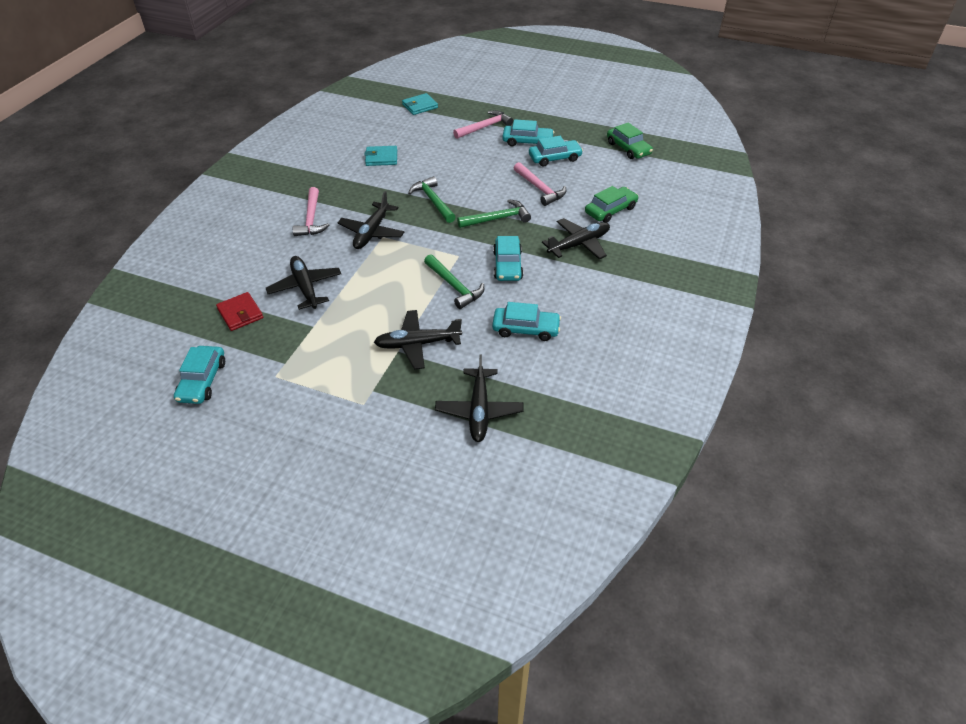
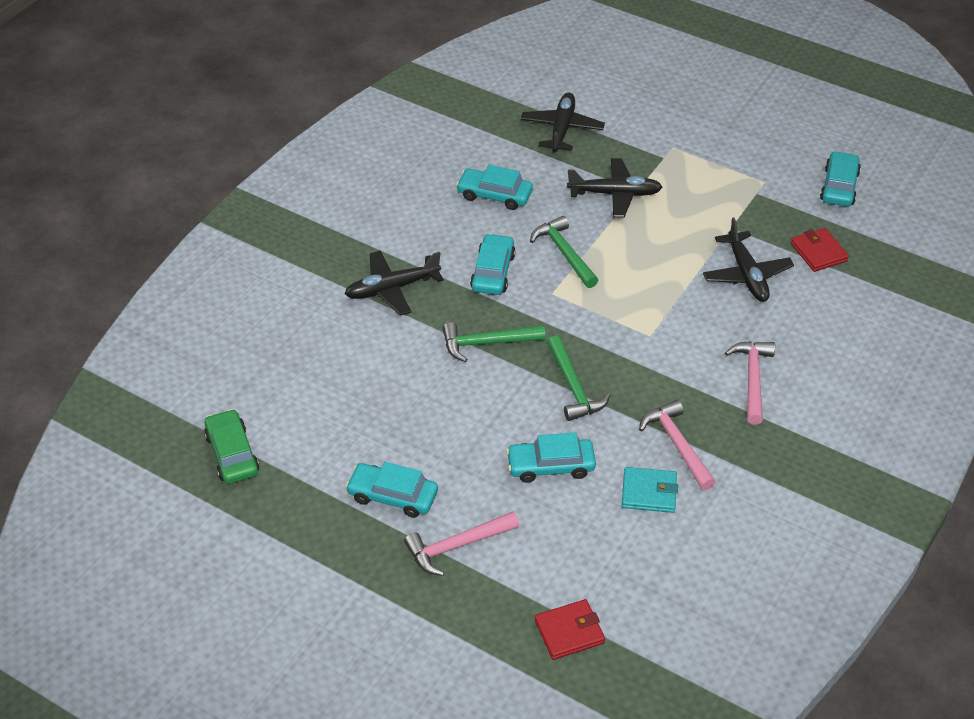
camera: 170 degrees left, 0 degrees up
(372, 232) = (664, 344): black plane -> none
(420, 106) = (569, 632): turquoise wallet -> red wallet
(540, 189) = (409, 388): pink hammer -> pink hammer (677, 444)
(555, 158) = (362, 449): turquoise car -> turquoise car (551, 466)
(610, 210) = (324, 336): green car -> none

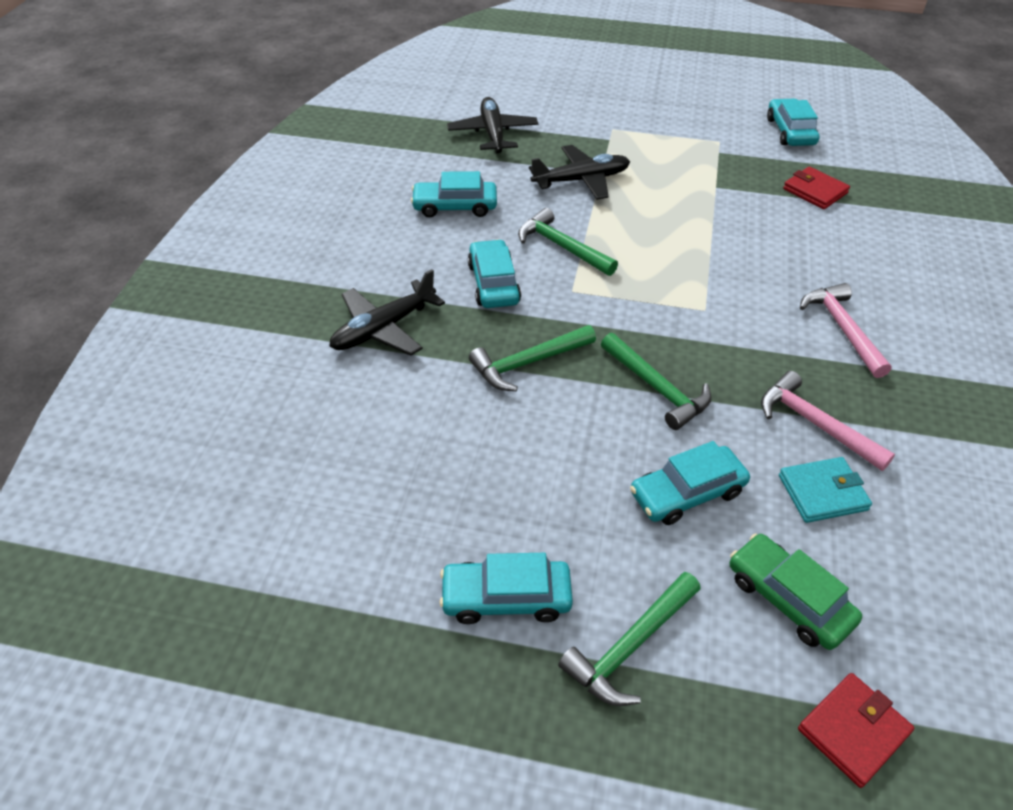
camera: 20 degrees left, 0 degrees up
(232, 454) = (249, 604): green car -> green car (788, 599)
(457, 546) = (630, 647): pink hammer -> green hammer
(746, 275) = (762, 226): black plane -> none

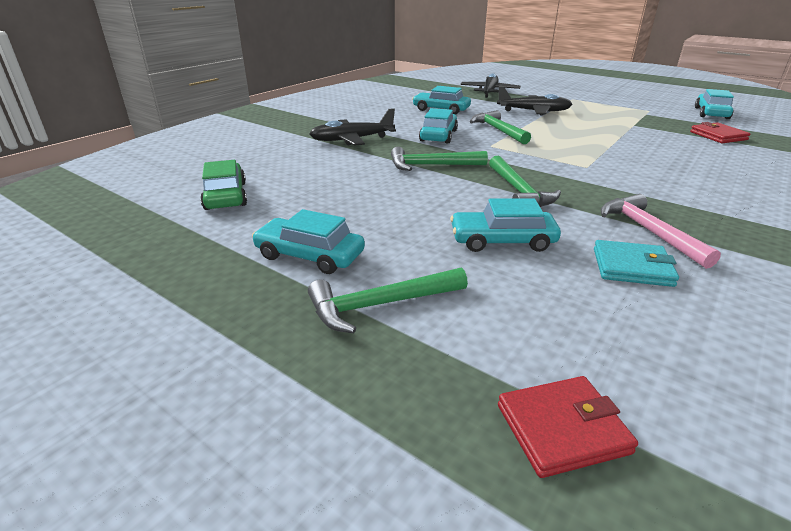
camera: 25 degrees right, 15 degrees down
(788, 599) = (553, 318): green car -> green car (225, 196)
(842, 329) = (706, 193): pink hammer -> none

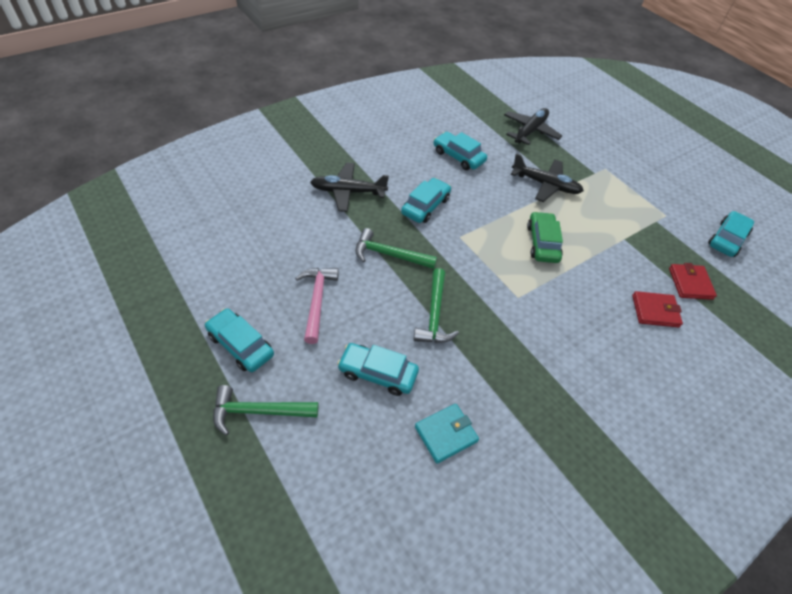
camera: 15 degrees right, 20 degrees up
(225, 196) = (215, 251): green car -> green car (542, 243)
(498, 130) = (485, 212): green hammer -> none
(562, 429) = (297, 544): red wallet -> red wallet (655, 311)
(632, 267) = (446, 434): turquoise wallet -> turquoise wallet turned 60 degrees counterclockwise
(648, 231) = (493, 400): pink hammer -> pink hammer (317, 301)

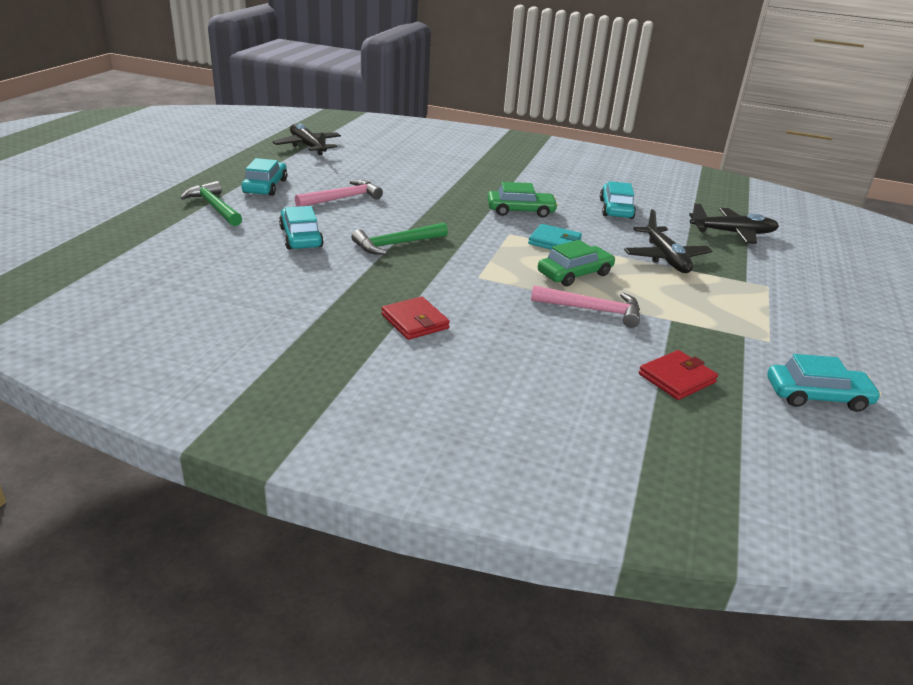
camera: 55 degrees right, 20 degrees down
(348, 192) = (479, 179): black plane -> black plane (308, 146)
(389, 255) = (435, 211): green hammer -> none
(425, 206) = (520, 211): turquoise car -> green car
(446, 434) = (272, 279): turquoise wallet -> turquoise wallet (554, 242)
(595, 267) = (592, 310): none -> pink hammer
(655, 311) = (587, 360): red wallet -> red wallet (415, 321)

